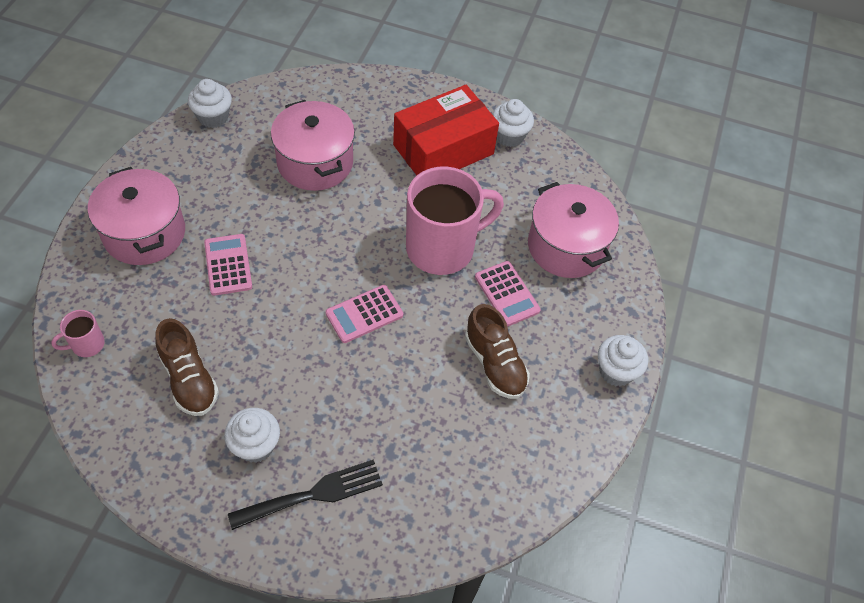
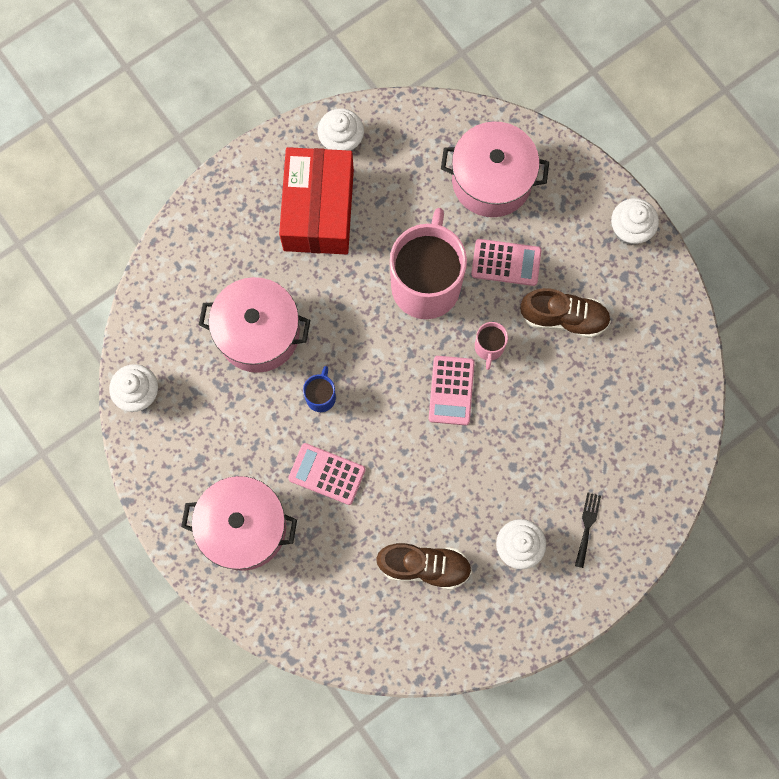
camera: 50 degrees left, 20 degrees up
(87, 344) = (336, 633): pink mug -> pink mug (489, 348)
(292, 227) = (321, 396): none -> blue mug
(314, 494) = (587, 526): black fork -> black fork, size x0.55

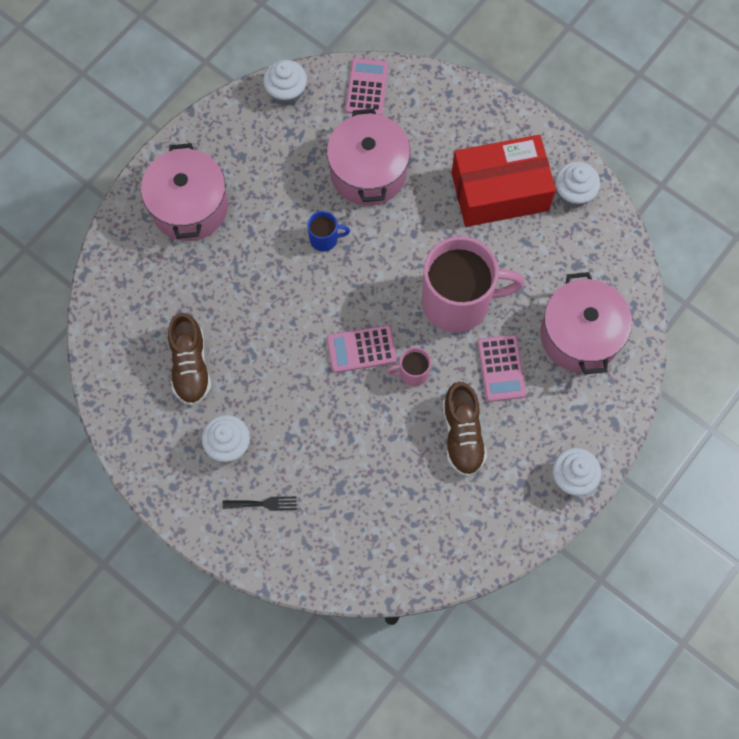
camera: 75 degrees right, 5 degrees down
(327, 474) = (255, 262): pink calculator -> pink calculator (367, 88)

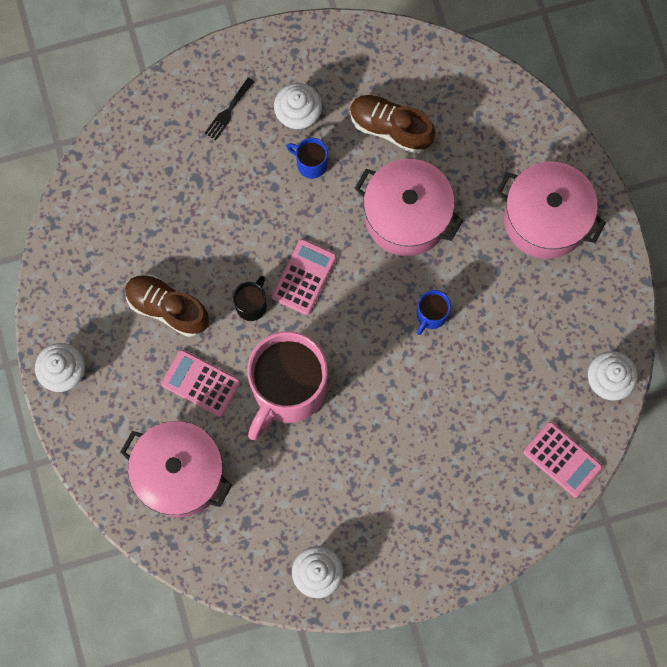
camera: 125 degrees right, 5 degrees up
(264, 407) = (311, 164): none -> blue mug
(368, 172) = (471, 399): pink pot -> pink pot (406, 216)
(412, 373) = (251, 305): pink mug -> black mug
(499, 191) = (368, 506): red box -> none

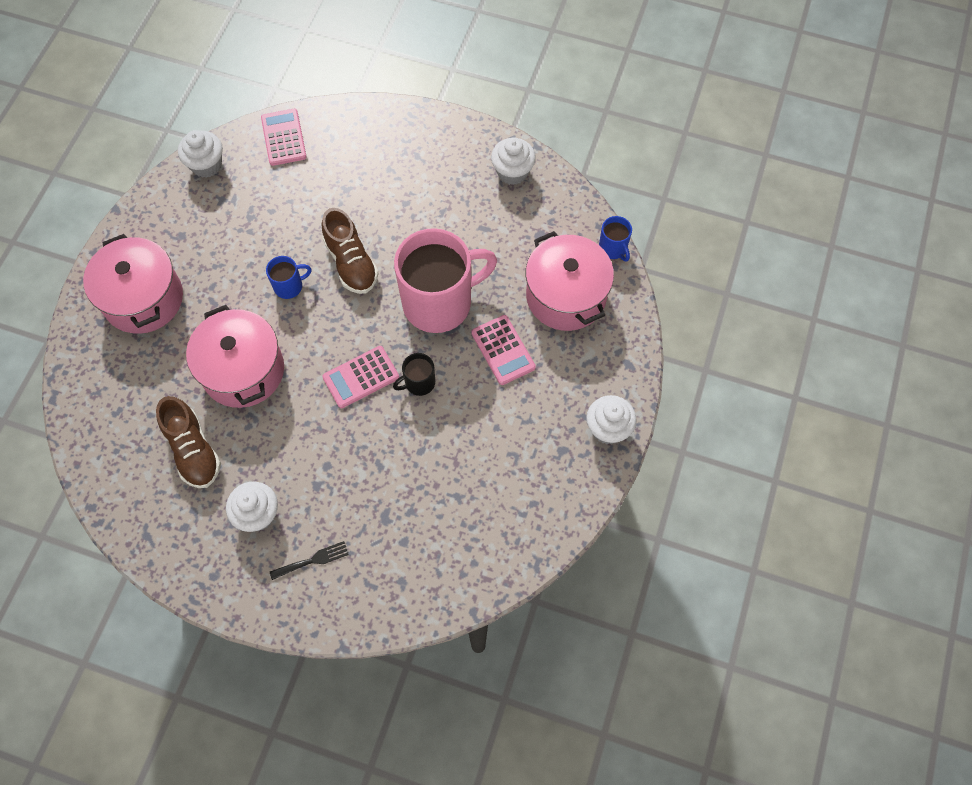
camera: 145 degrees left, 10 degrees down
(167, 308) = (488, 425): brown shoe -> brown shoe (351, 263)
(311, 164) = (282, 465): blue mug -> blue mug (613, 248)

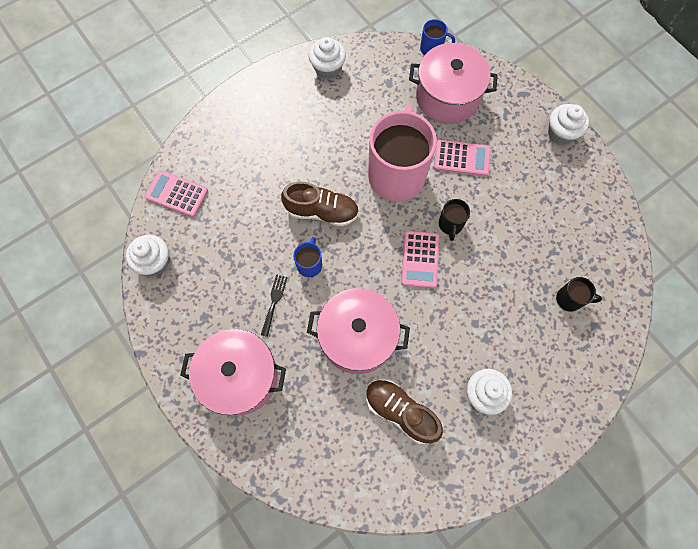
camera: 55 degrees left, 5 degrees up
(193, 450) = (400, 411): brown shoe -> brown shoe turned 150 degrees counterclockwise
(313, 560) = (543, 375): black fork -> black fork (274, 302)
(414, 542) = (570, 299): none -> black mug

